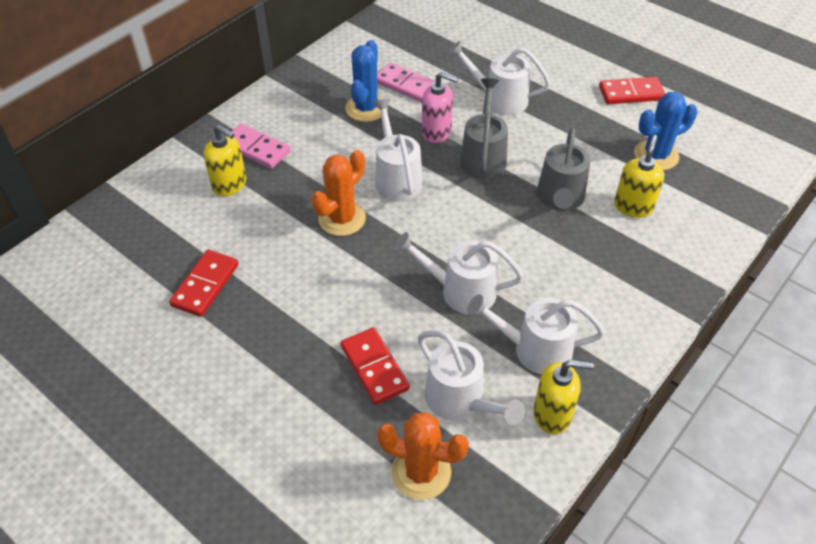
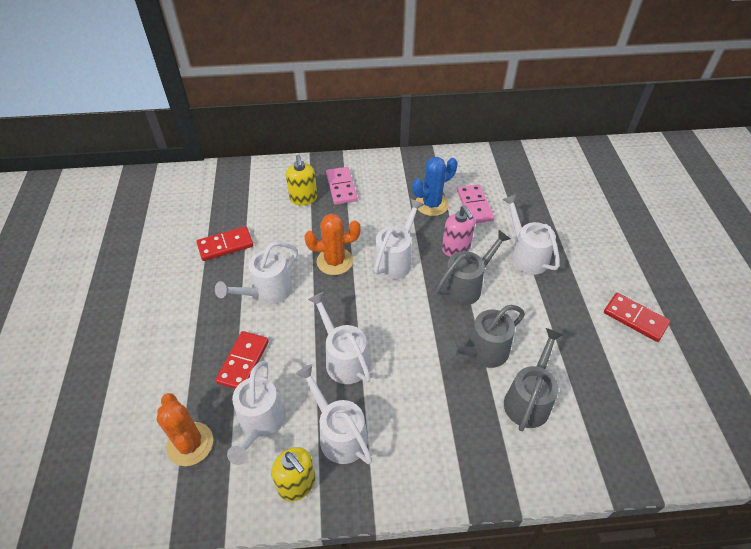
camera: 45 degrees right, 0 degrees up
(312, 293) = (267, 292): none -> white watering can
(633, 206) = (529, 399): yellow soap dispenser -> grey watering can
(656, 155) = (595, 377): blue cactus -> none

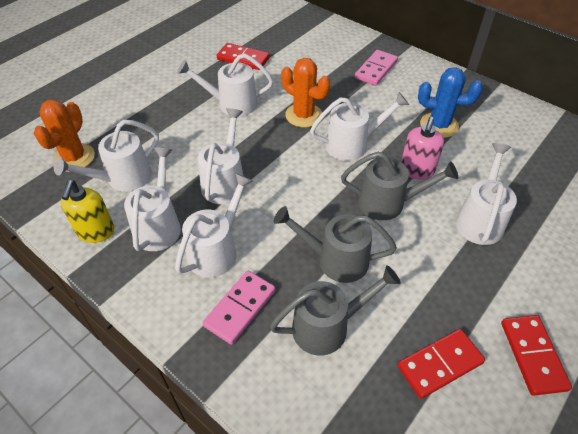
camera: 45 degrees right, 0 degrees up
(243, 362) = (162, 135): red domino -> red domino (439, 364)
(303, 198) = (336, 61): yellow soap dispenser -> none
(403, 414) = (217, 250): none -> white watering can
(474, 206) = (480, 150): pink domino -> pink domino (240, 308)

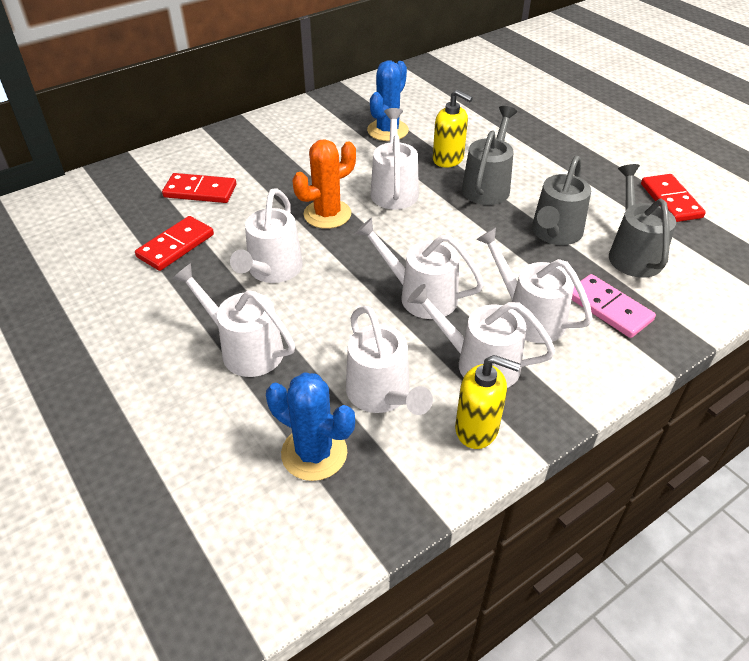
camera: 75 degrees left, 5 degrees down
(74, 158) = (314, 453): orange cactus -> blue cactus
(375, 69) = (271, 147): pink domino -> none
(416, 170) = (448, 159): pink soap dispenser -> yellow soap dispenser
(480, 219) = (520, 141): white watering can -> white watering can (244, 349)
(533, 355) = (661, 156): red domino -> red domino (200, 191)

